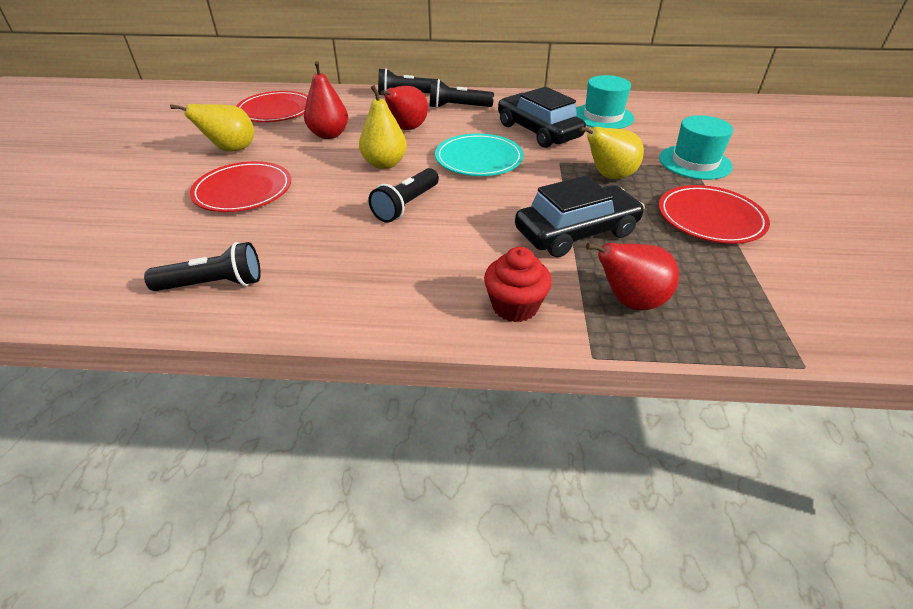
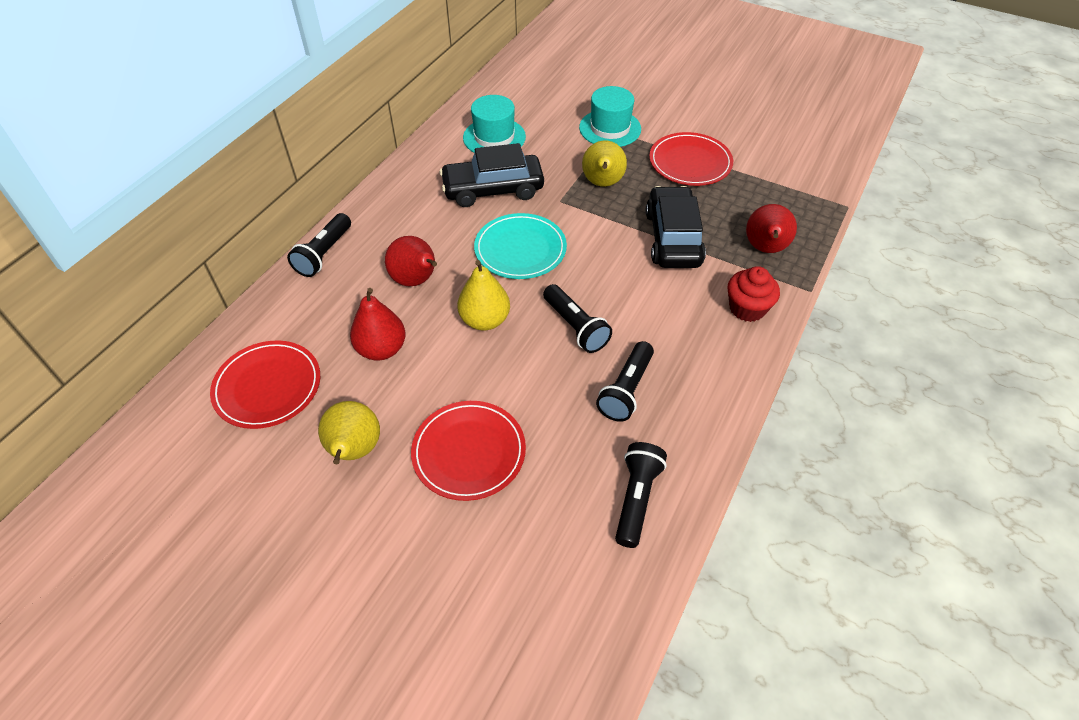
camera: 65 degrees left, 10 degrees up
(457, 107) = (393, 224): black flashlight -> black flashlight (626, 390)

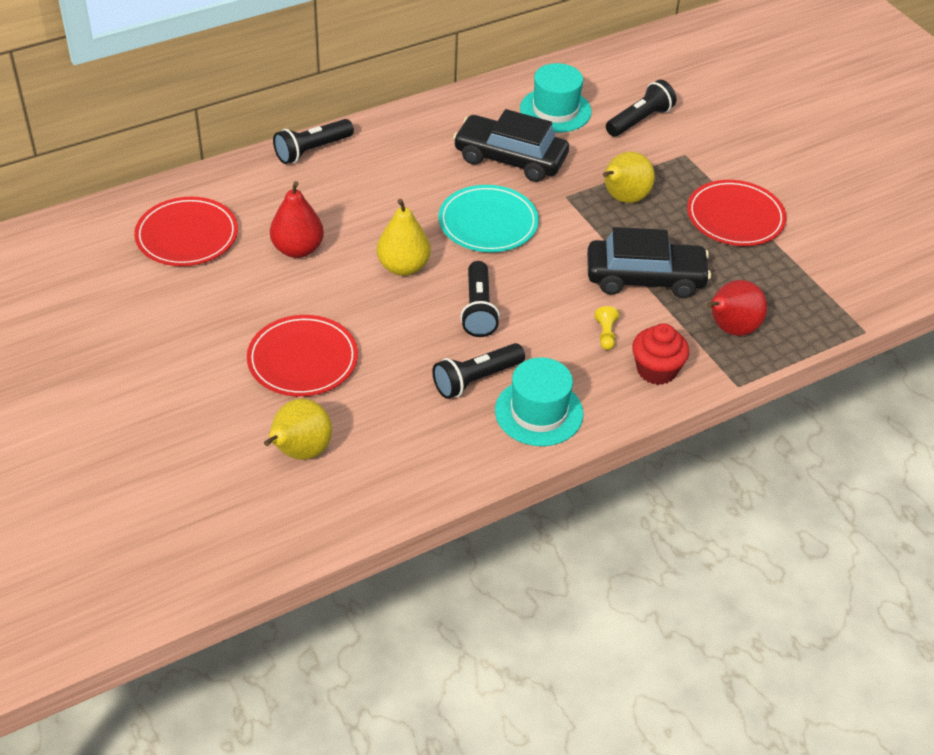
camera: 30 degrees right, 5 degrees down
(354, 450) = (216, 314): yellow pear -> yellow pear (300, 452)
(416, 280) = (372, 207): red pear -> none
(610, 128) = (682, 149): turquoise hat -> turquoise hat (539, 412)
(636, 498) = (407, 460): black flashlight -> black flashlight (640, 120)
(673, 238) = (645, 278): black car -> black car turned 60 degrees clockwise
(686, 298) = (606, 334): none -> yellow pawn

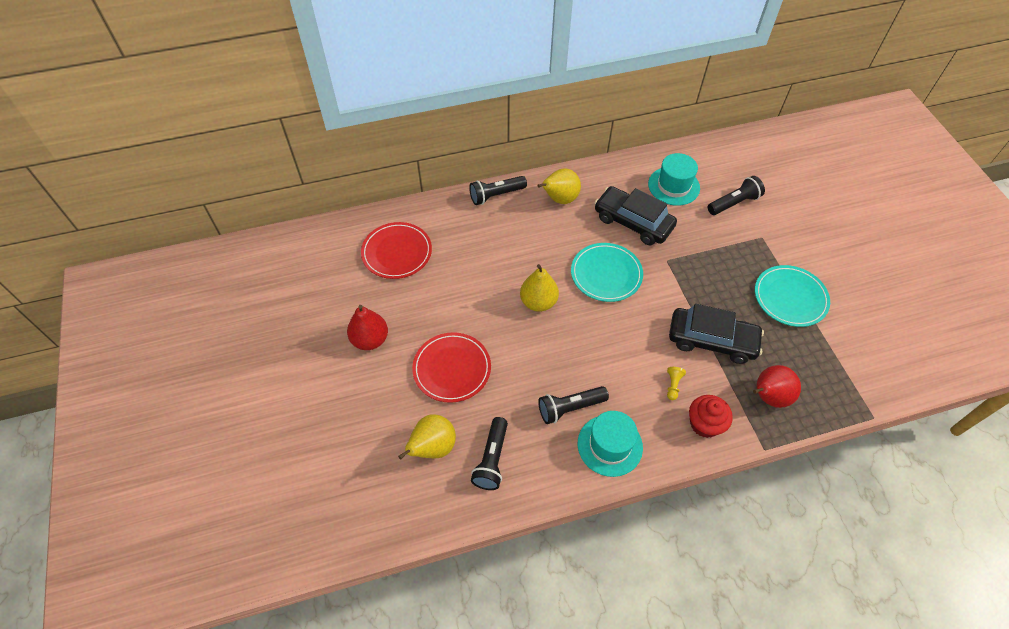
camera: 15 degrees right, 10 degrees up
(298, 249) = (468, 275): red pear -> red pear (370, 340)
(478, 310) = (584, 348): black flashlight -> black flashlight (492, 459)
(623, 198) = (709, 268): yellow pear -> yellow pear (559, 199)
(735, 217) = (790, 298): red plate -> turquoise plate

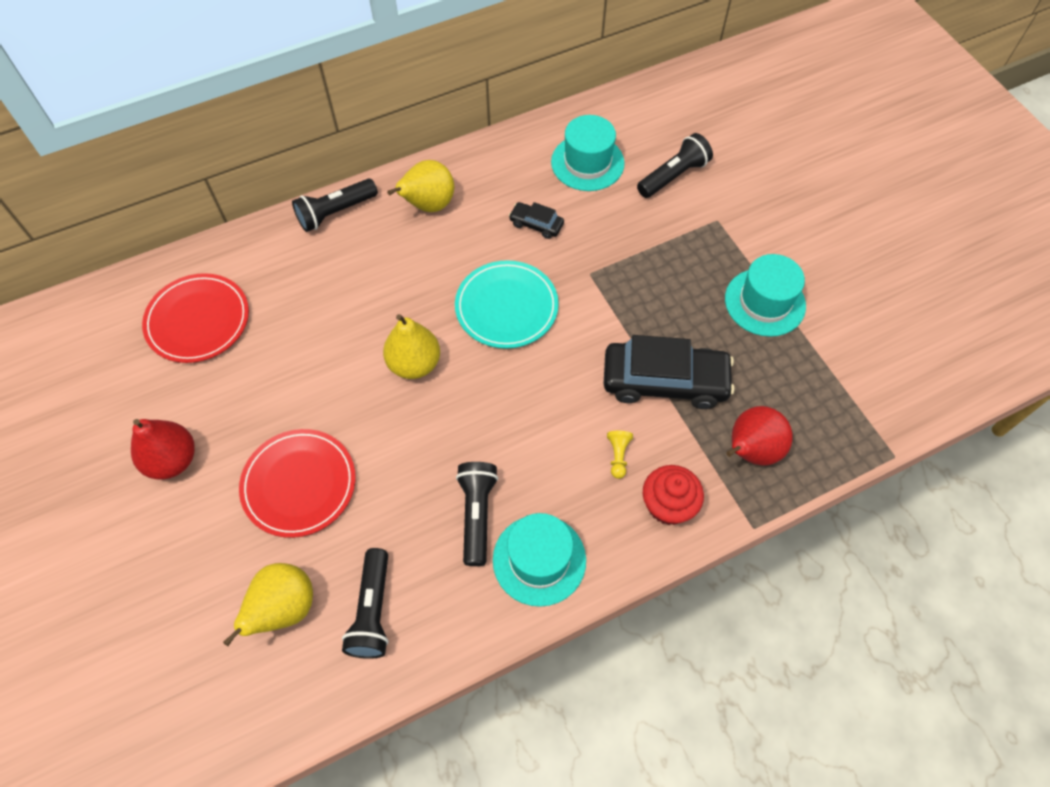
camera: 10 degrees left, 5 degrees up
(570, 408) = (476, 514): black flashlight -> black flashlight turned 120 degrees clockwise
(633, 222) = (536, 224): black car -> black car, size x0.47
(790, 298) = (765, 302): turquoise plate -> turquoise hat

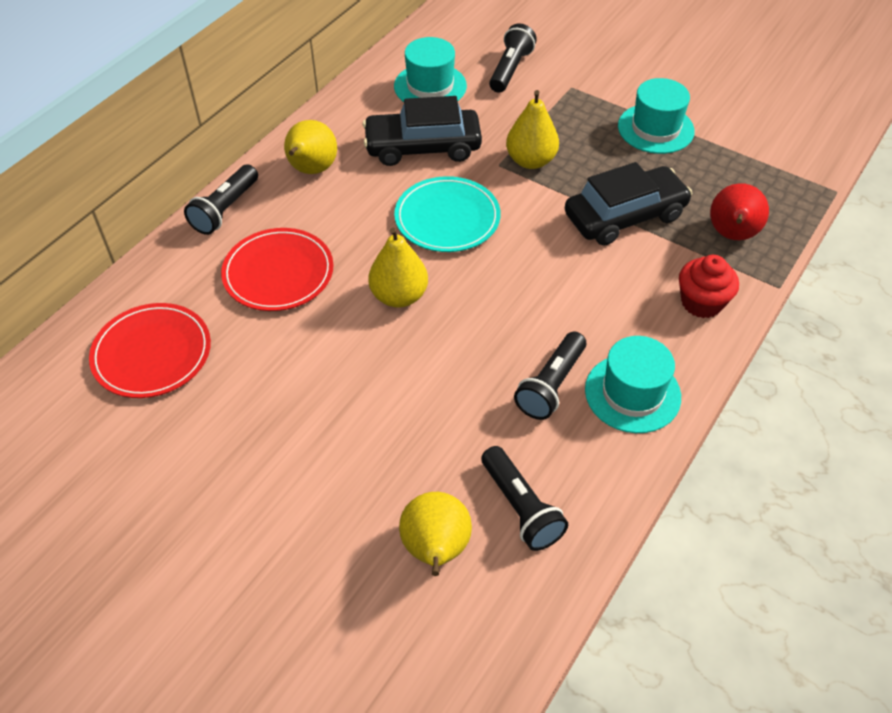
camera: 30 degrees left, 10 degrees down
(172, 460) = (219, 483): red pear -> none
(299, 484) = (367, 441): red plate -> red plate (278, 273)
(476, 514) = (551, 385): black flashlight -> black flashlight turned 120 degrees counterclockwise
(536, 224) = (422, 147): black car -> black car, size x2.14
(618, 456) = (632, 286): yellow pawn -> none
(621, 283) = (530, 161): none -> yellow pear

